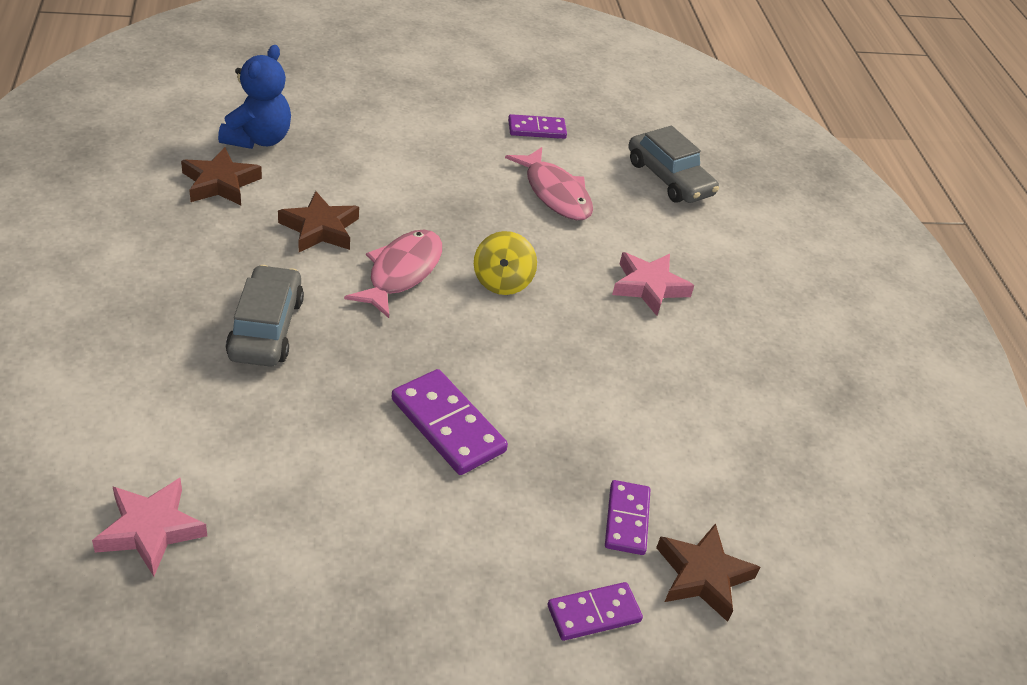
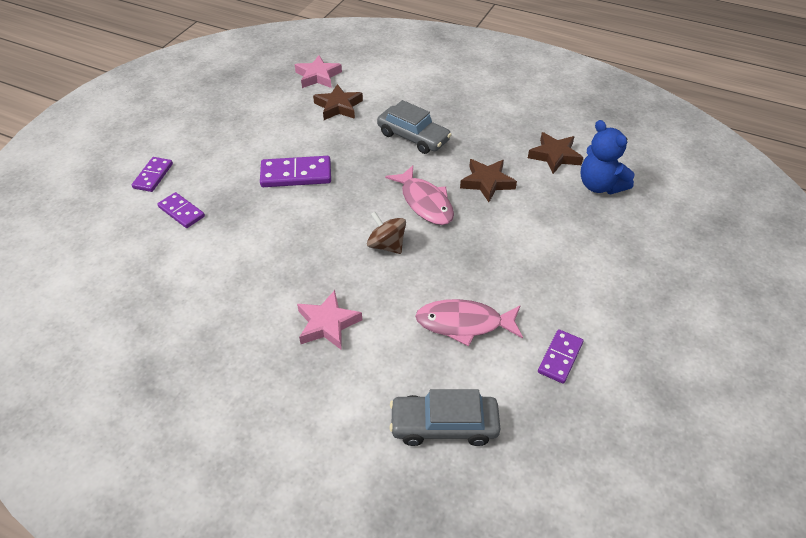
camera: 130 degrees right, 5 degrees up
(502, 281) = (386, 245): yellow spinning top -> brown spinning top
(702, 576) = (126, 222): brown star -> brown star (338, 106)

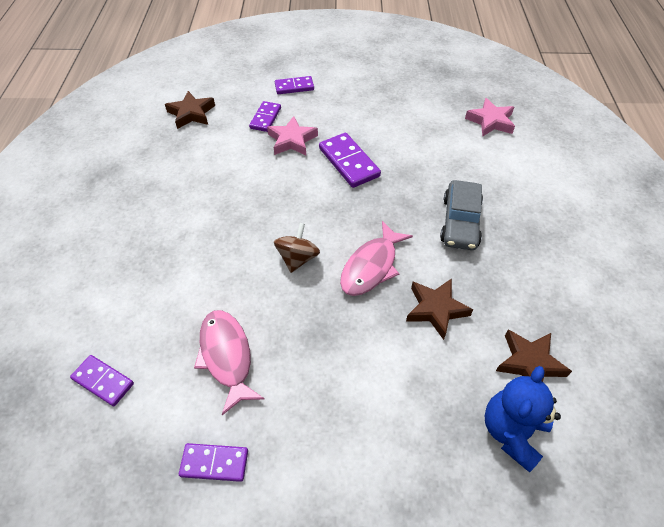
camera: 65 degrees right, 5 degrees up
(327, 324) = (187, 253): pink star -> pink star (292, 140)
(338, 106) = (460, 152): brown star -> brown star (191, 113)
(444, 425) = (103, 381): grey car -> purple domino

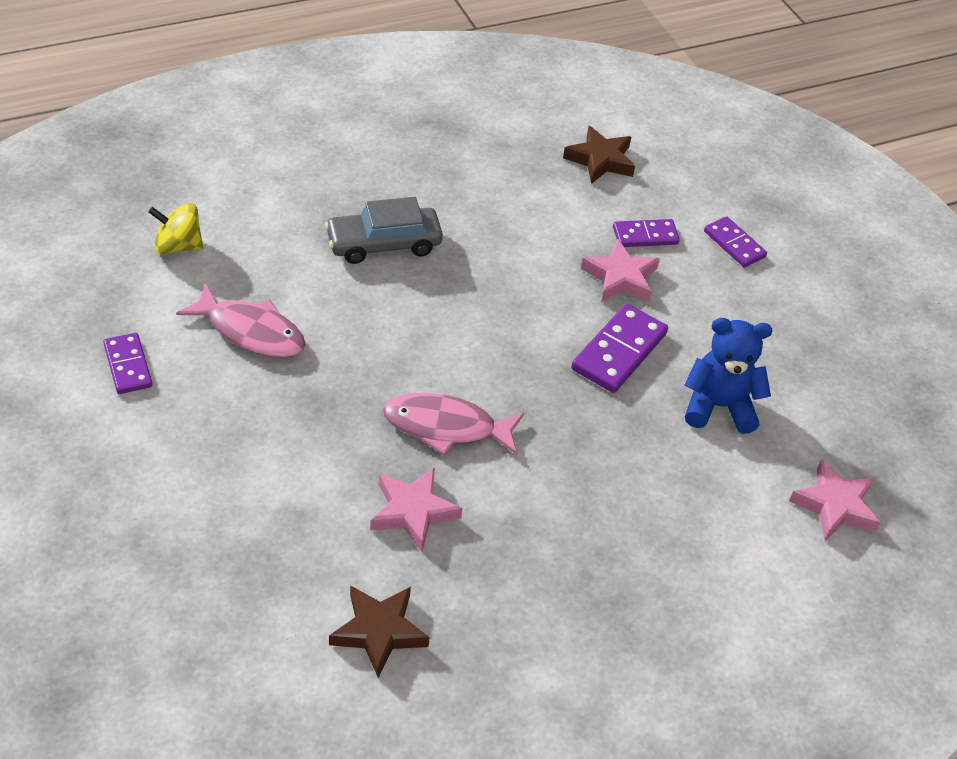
camera: 60 degrees right, 5 degrees down
(103, 381) = (178, 246): purple domino -> yellow spinning top
(227, 356) = (251, 332): pink fish -> pink fish turned 75 degrees clockwise
(297, 258) = (418, 349): brown spinning top -> none
(436, 309) = (413, 512): brown star -> pink star
(460, 222) = (582, 508): grey car -> grey car (384, 244)
(512, 431) = (272, 627): blue teddy bear -> blue teddy bear (718, 406)

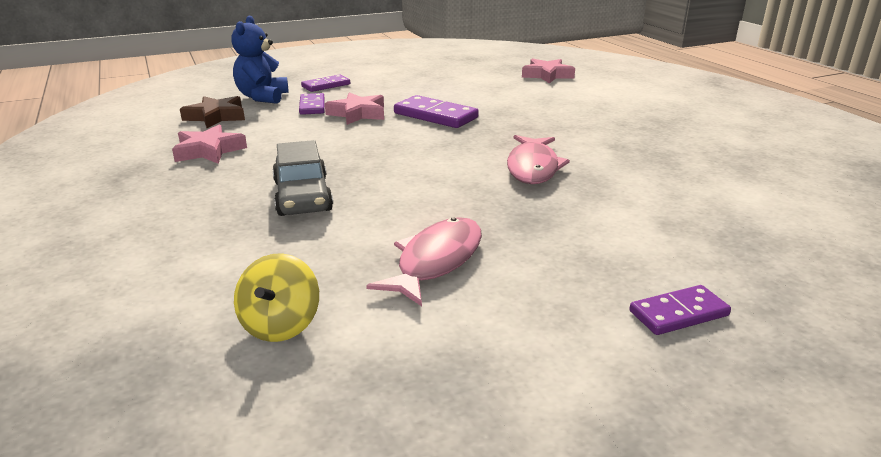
camera: 85 degrees left, 20 degrees down
(128, 366) = (512, 345): purple domino -> purple domino (678, 313)
(379, 631) = (754, 188): brown star -> none
(413, 512) = (629, 178): pink star -> pink star (209, 151)
(718, 406) = (480, 94): blue teddy bear -> blue teddy bear (262, 97)

